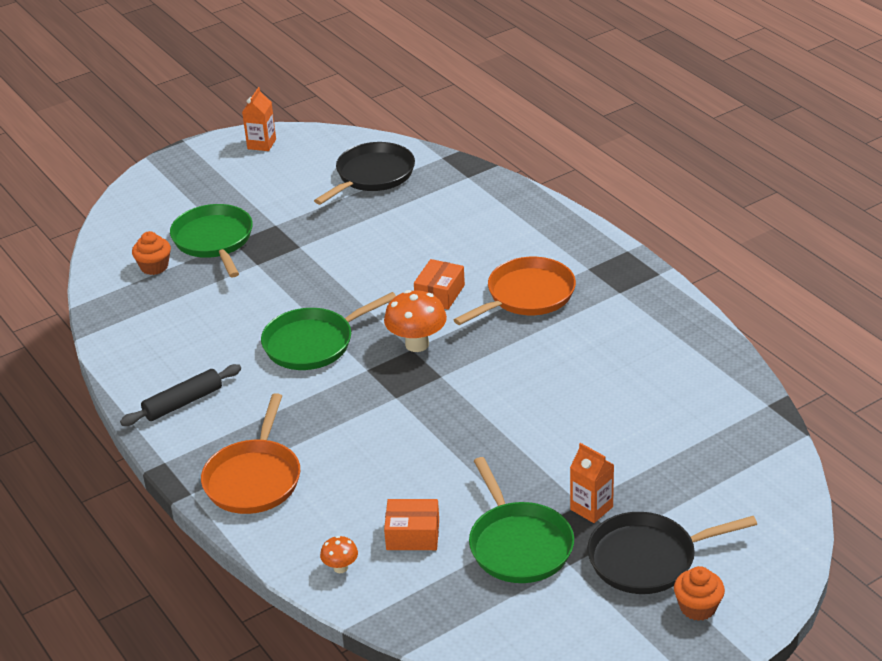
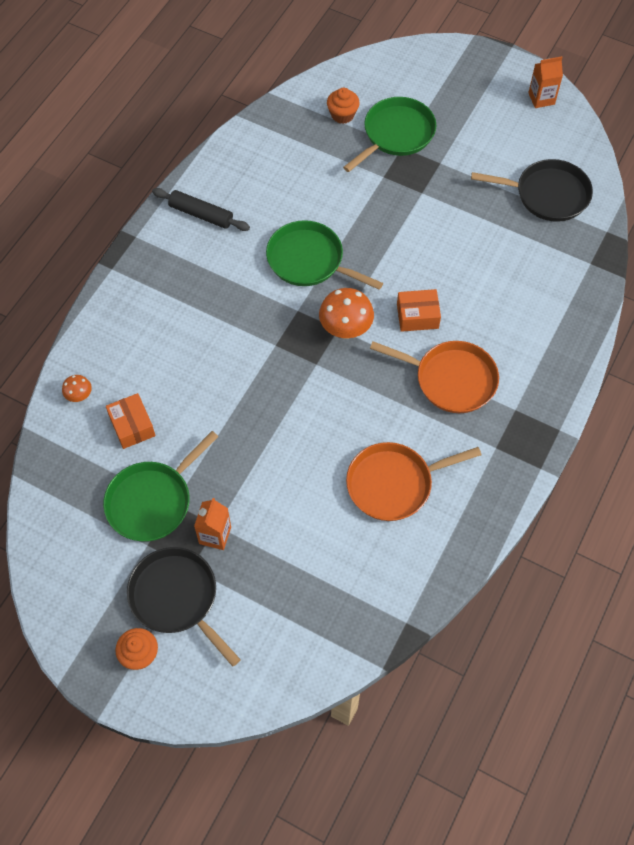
camera: 60 degrees right, 25 degrees up
(254, 479) = (143, 298): orange pan -> orange pan (393, 484)

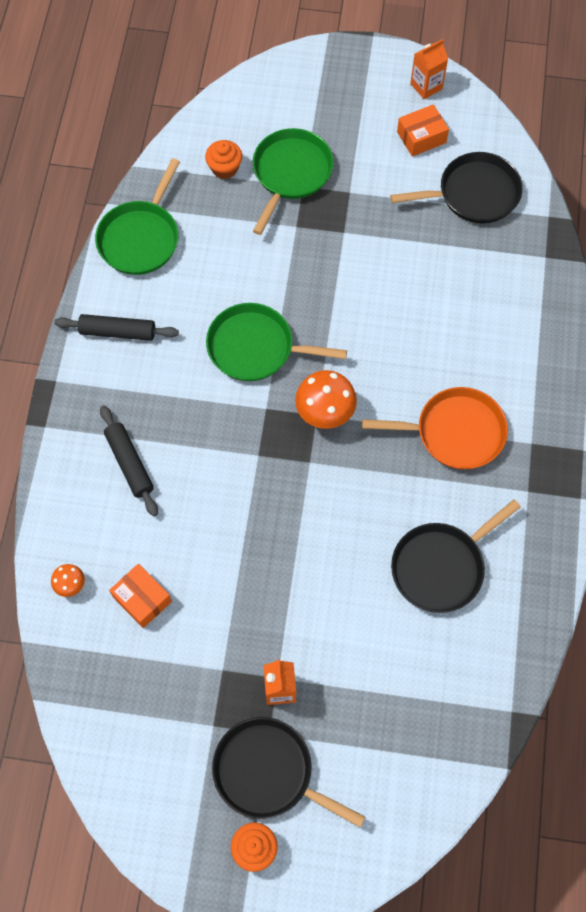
camera: 20 degrees left, 5 degrees up
(152, 501) = (199, 675): green pan -> green pan (140, 238)
(167, 318) = (129, 463): none -> black rolling pin
(393, 484) = (441, 567): orange pan -> black pan
(417, 316) = (393, 373): orange box -> orange box (421, 137)

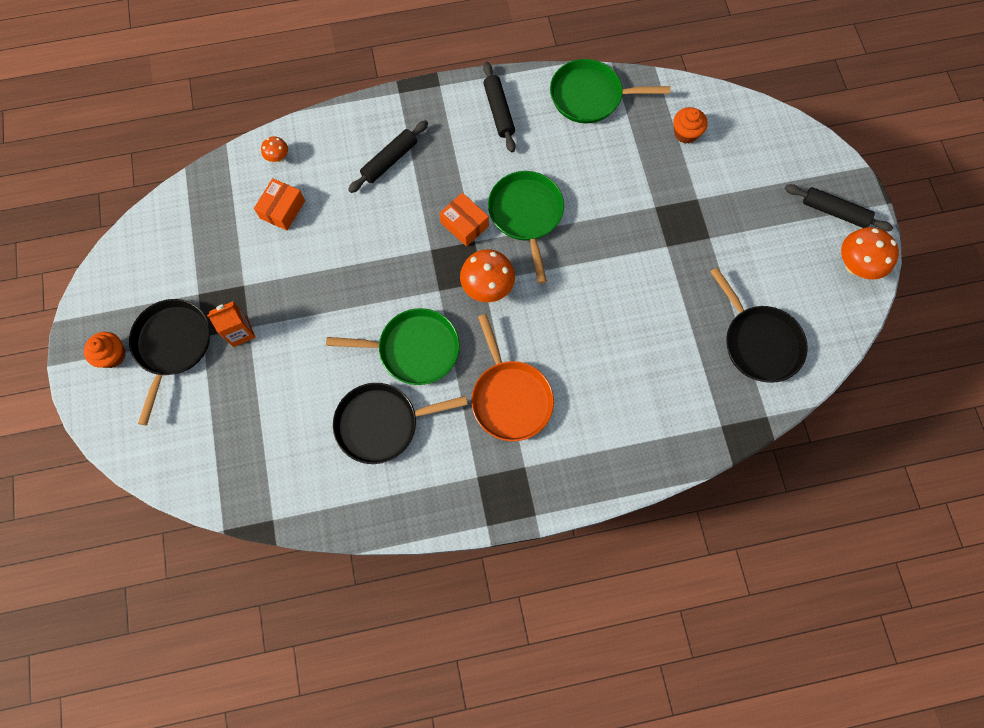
camera: 70 degrees right, 5 degrees up
(290, 173) = (705, 185): green pan -> green pan (414, 349)
(364, 80) = (834, 212): none -> black rolling pin
(421, 137) = (797, 279): orange box -> orange box (464, 224)
(426, 86) = (855, 266): orange carton -> orange mushroom
(441, 567) = (381, 424): black pan -> black pan turned 45 degrees counterclockwise

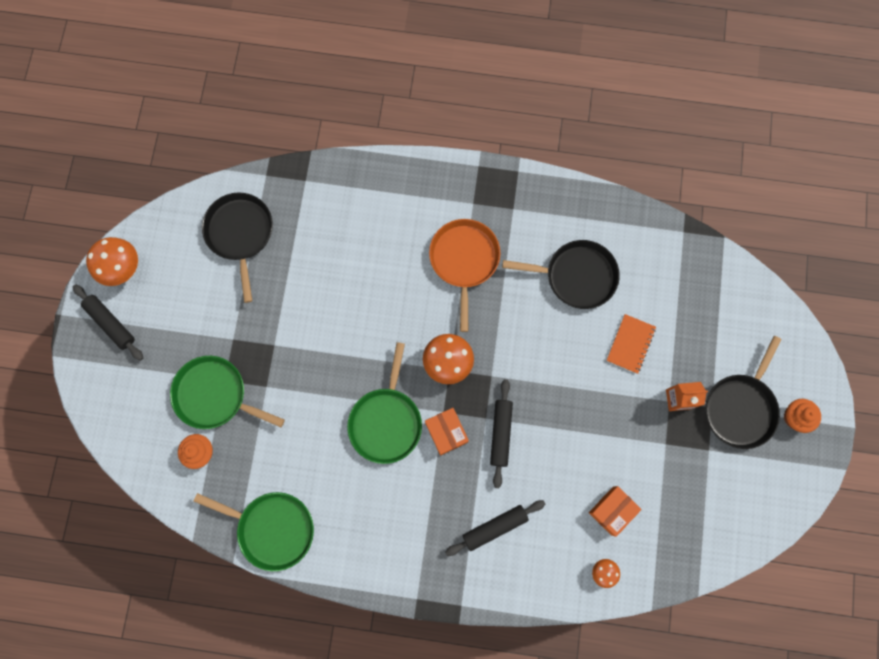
camera: 160 degrees left, 5 degrees up
(303, 371) = (630, 344): none -> orange notebook
(414, 349) = (530, 329): green pan -> green pan (214, 395)
(498, 111) = (369, 544): black rolling pin -> black rolling pin (501, 433)

